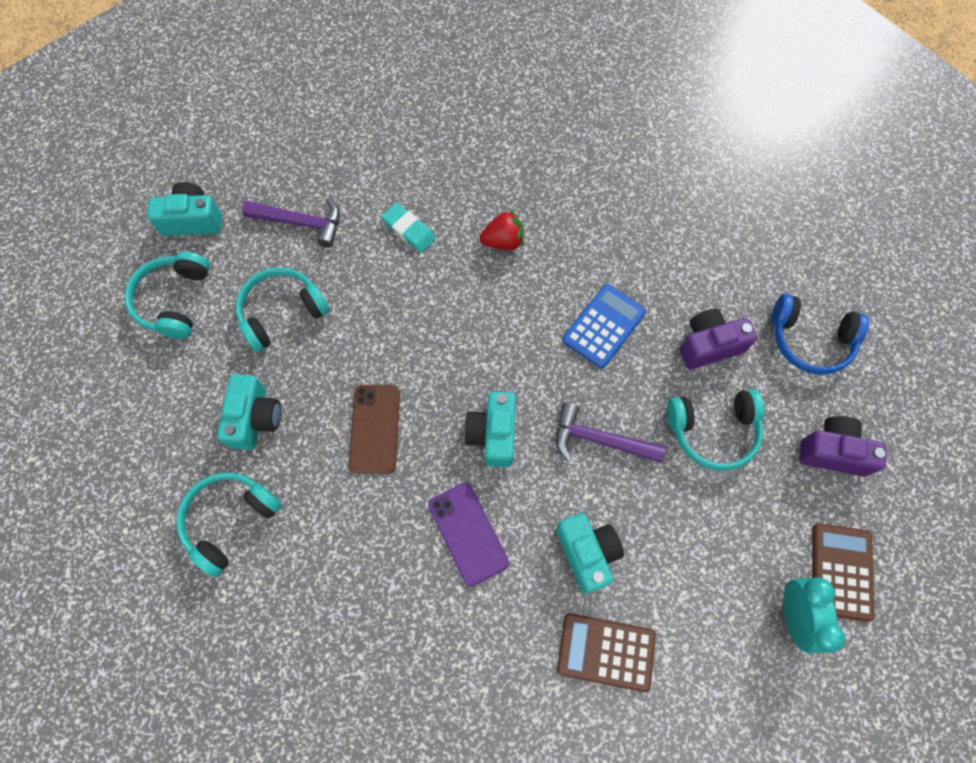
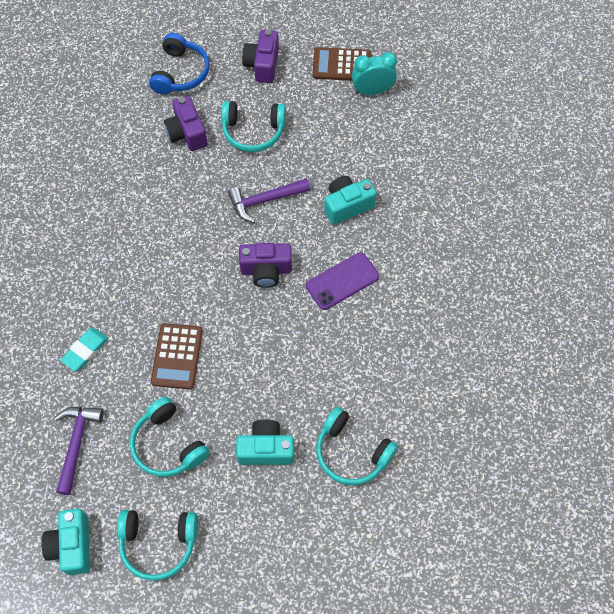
camera: 95 degrees left, 5 degrees down
(375, 429) = (268, 354): brown phone -> none
(493, 434) = (266, 270): turquoise camera -> purple camera
(503, 241) = (98, 275): red strawberry -> none
(600, 440) = (265, 200): purple hammer -> purple hammer turned 60 degrees clockwise
(603, 326) = (173, 200): blue calculator -> none
(606, 652) = (410, 193): brown calculator -> brown calculator (177, 356)
(713, 431) = (253, 131): turquoise headphones -> turquoise headphones turned 105 degrees clockwise

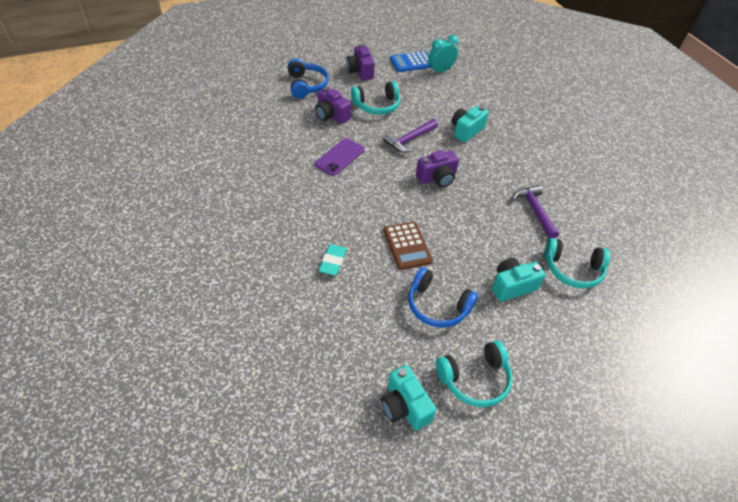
camera: 25 degrees left, 15 degrees down
(76, 444) = (363, 328): purple hammer -> purple hammer (535, 211)
(168, 445) = (437, 306): turquoise headphones -> blue headphones
(341, 65) = (412, 62): brown calculator -> blue calculator
(342, 281) = (492, 171): purple phone -> purple phone (340, 157)

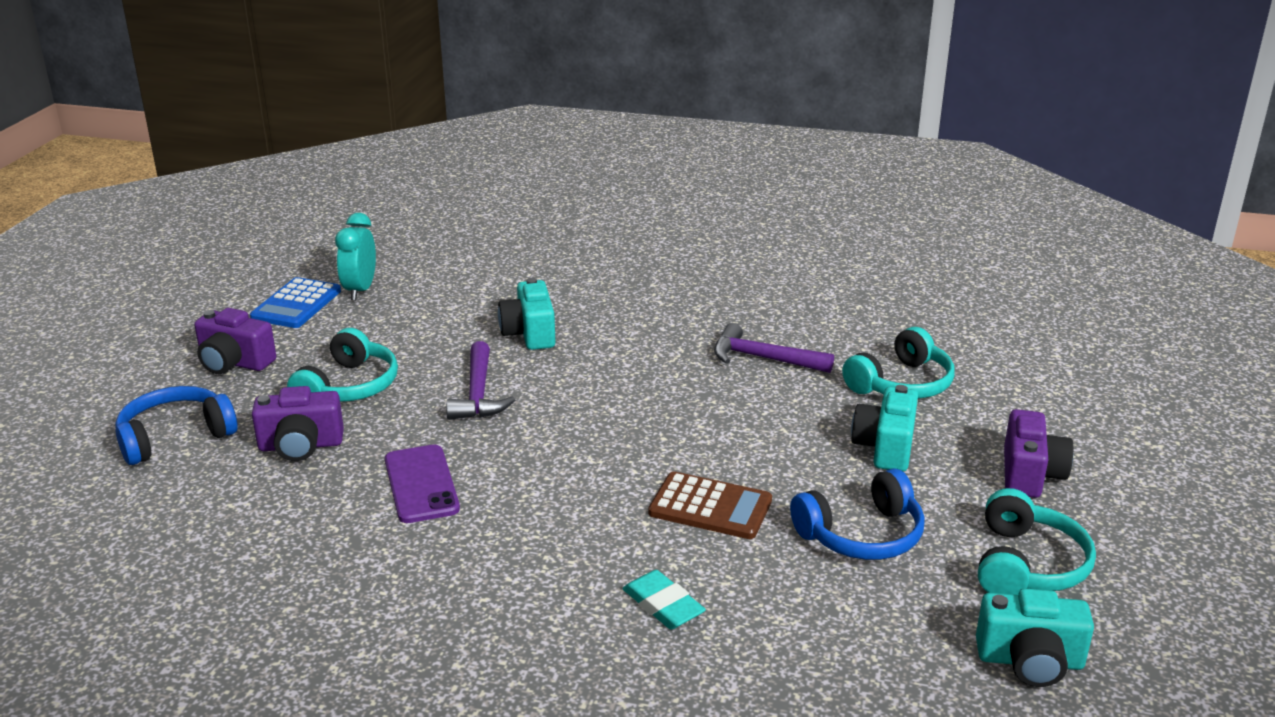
camera: 50 degrees left, 20 degrees down
(306, 85) = (175, 437): blue headphones -> blue headphones turned 60 degrees counterclockwise
(437, 178) = (598, 409): purple camera -> purple camera (1030, 474)

